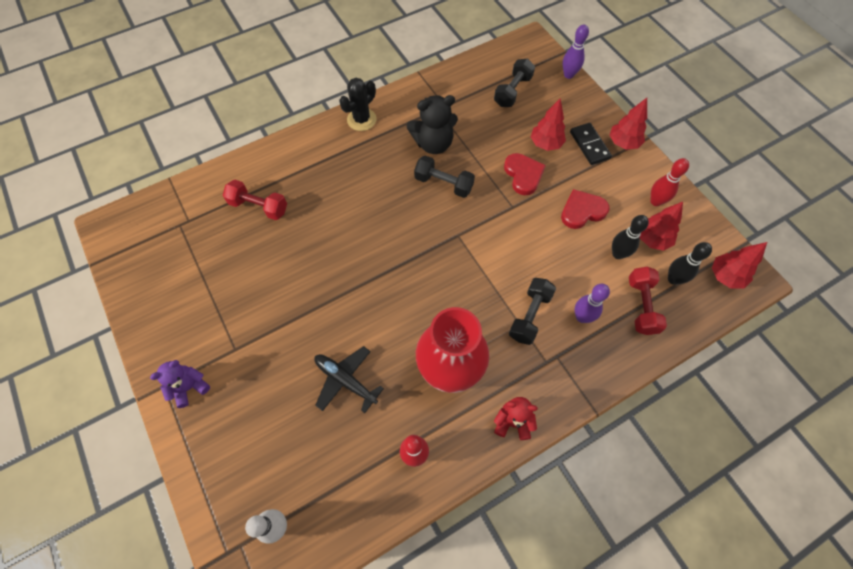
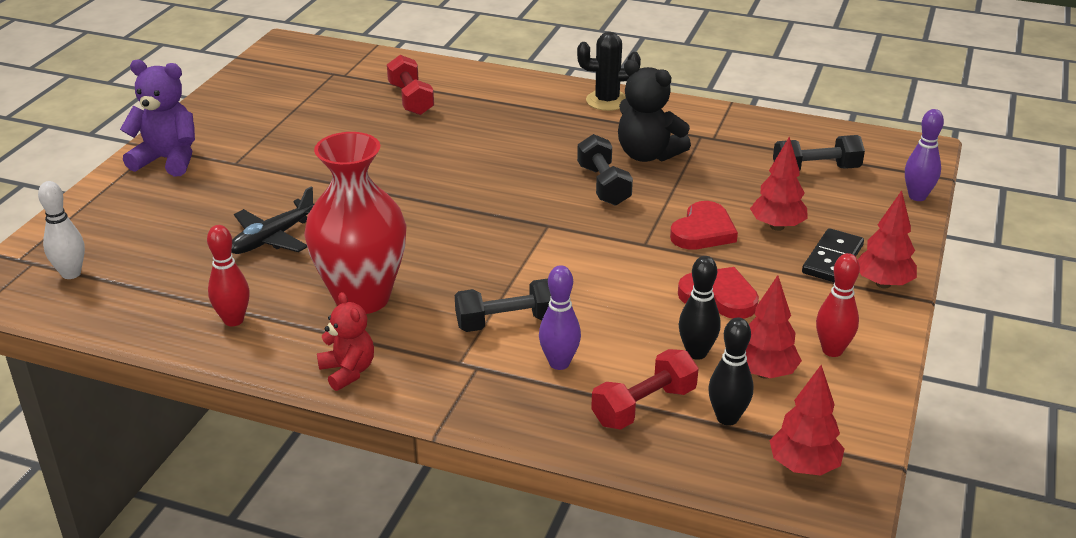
camera: 50 degrees right, 30 degrees down
(189, 387) = (168, 160): purple teddy bear -> purple teddy bear, size x1.56
(345, 380) = (272, 238): black plane -> black plane turned 135 degrees counterclockwise

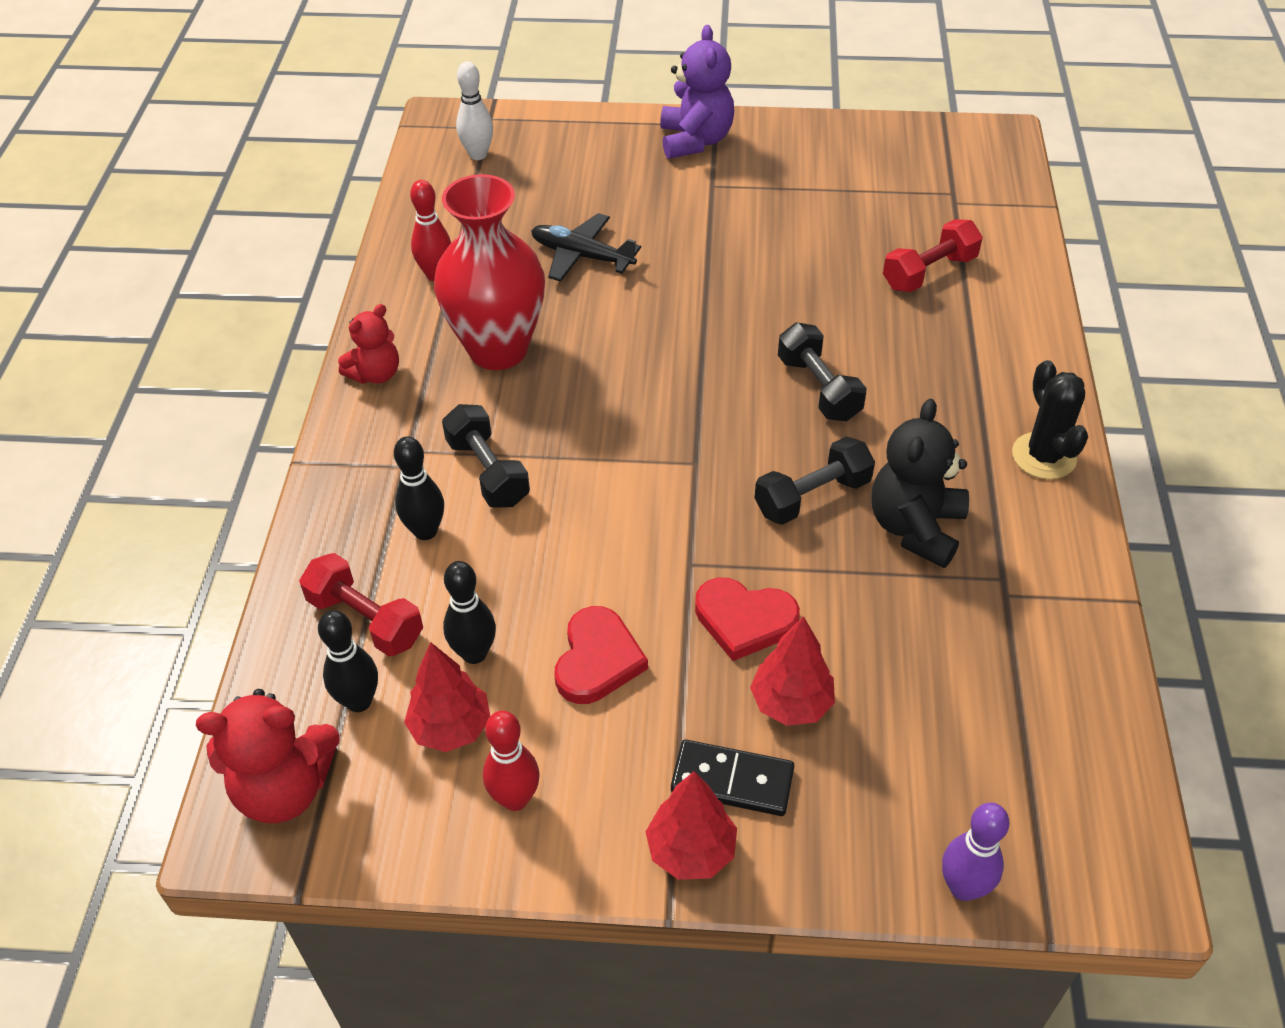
camera: 75 degrees right, 15 degrees up
(559, 363) = (425, 531): purple bowling pin -> black bowling pin
(803, 466) = (285, 788): red tree -> red teddy bear
(816, 170) = (976, 736): black dumbbell -> black dumbbell (818, 388)

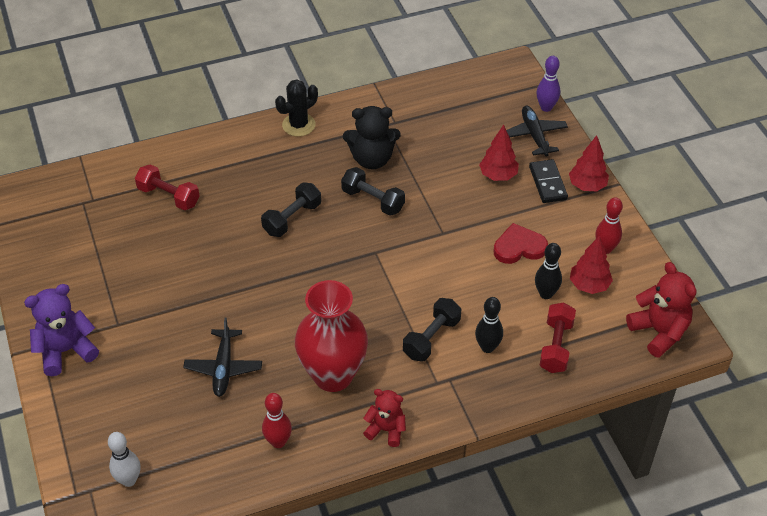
camera: 115 degrees left, 0 degrees up
(359, 701) = (600, 326): black bowling pin -> none
(744, 620) = (464, 203): red heart -> none
(881, 821) = (534, 135): none -> black plane

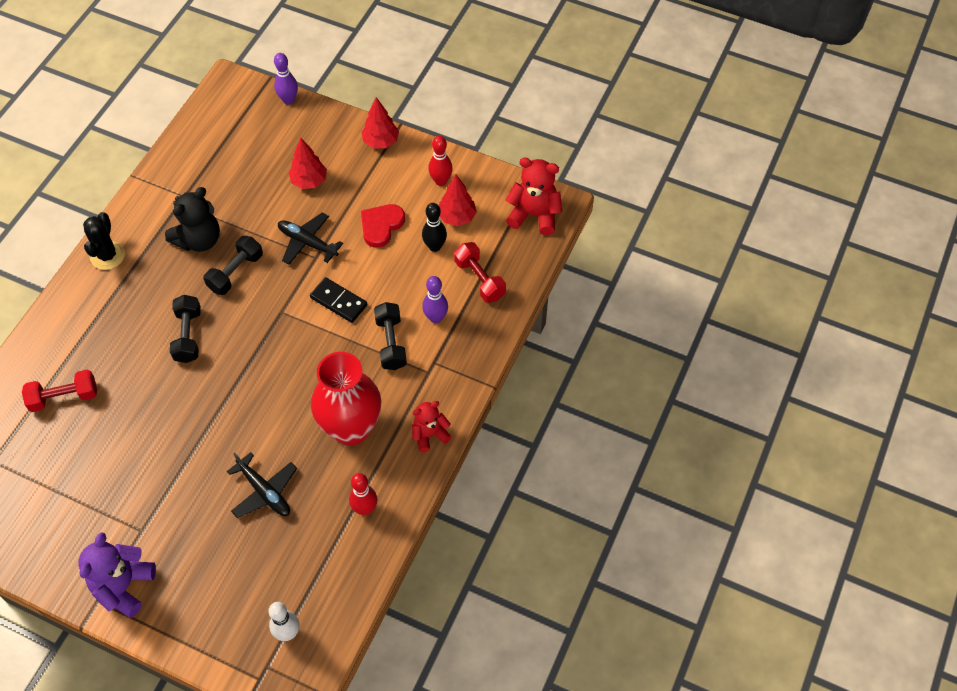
camera: 45 degrees left, 10 degrees up
(373, 200) = (236, 272): black dumbbell -> black dumbbell turned 45 degrees counterclockwise
(487, 347) = (436, 318): black bowling pin -> purple bowling pin
(534, 135) = (303, 129): black plane -> black plane (307, 242)
(548, 183) = (351, 160): black domino -> black domino (339, 301)

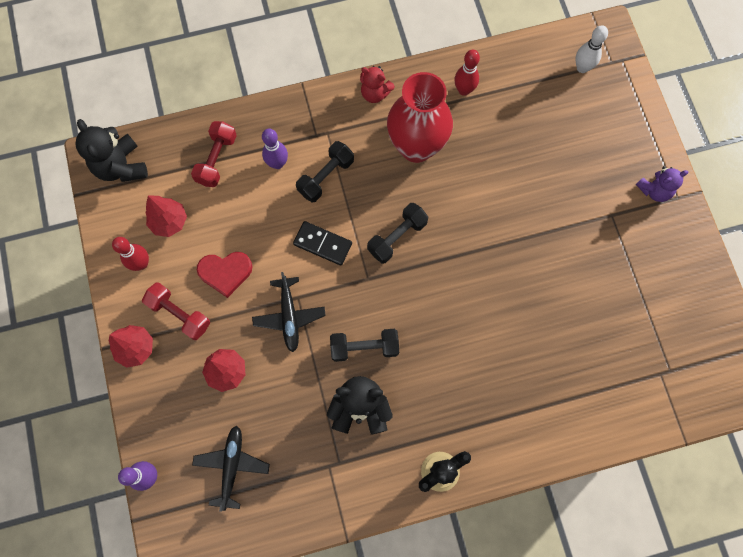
camera: 130 degrees left, 15 degrees up
(64, 397) = (580, 372): red dumbbell -> red dumbbell (179, 314)
(123, 586) = (654, 190): purple teddy bear -> purple teddy bear, size x0.64
(188, 335) = (449, 329): black dumbbell -> black dumbbell (397, 237)
(264, 492) = (512, 162): black plane -> black plane (232, 466)
(339, 301) = (322, 244): black domino -> black domino turned 60 degrees counterclockwise
(435, 246) = (212, 215): black bowling pin -> none
(534, 215) = (121, 166): red teddy bear -> black teddy bear

